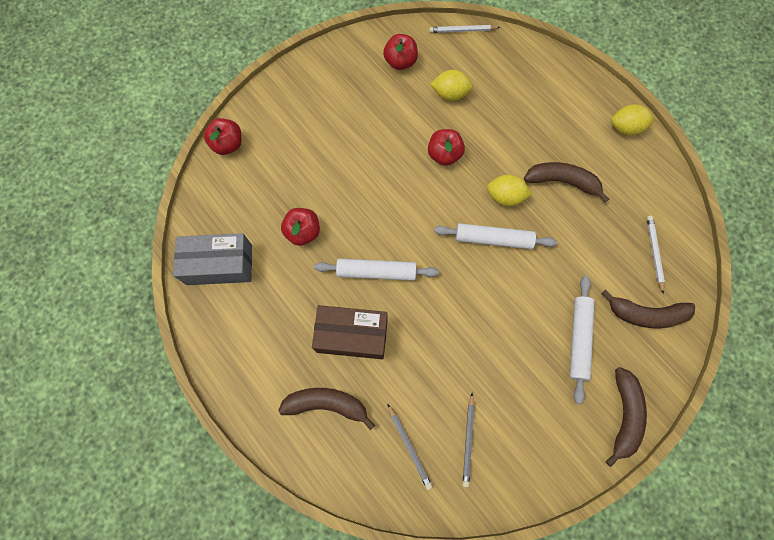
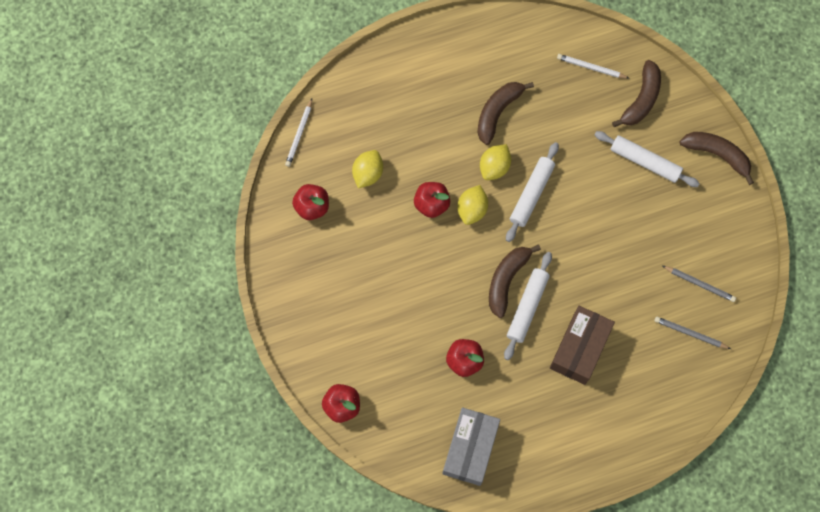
camera: 70 degrees left, 0 degrees up
(327, 404) = (633, 390): brown banana -> brown banana (506, 280)
(409, 447) = (690, 333): grey pencil -> grey pencil turned 150 degrees counterclockwise
(625, 128) = (464, 35): yellow lemon -> yellow lemon (472, 210)

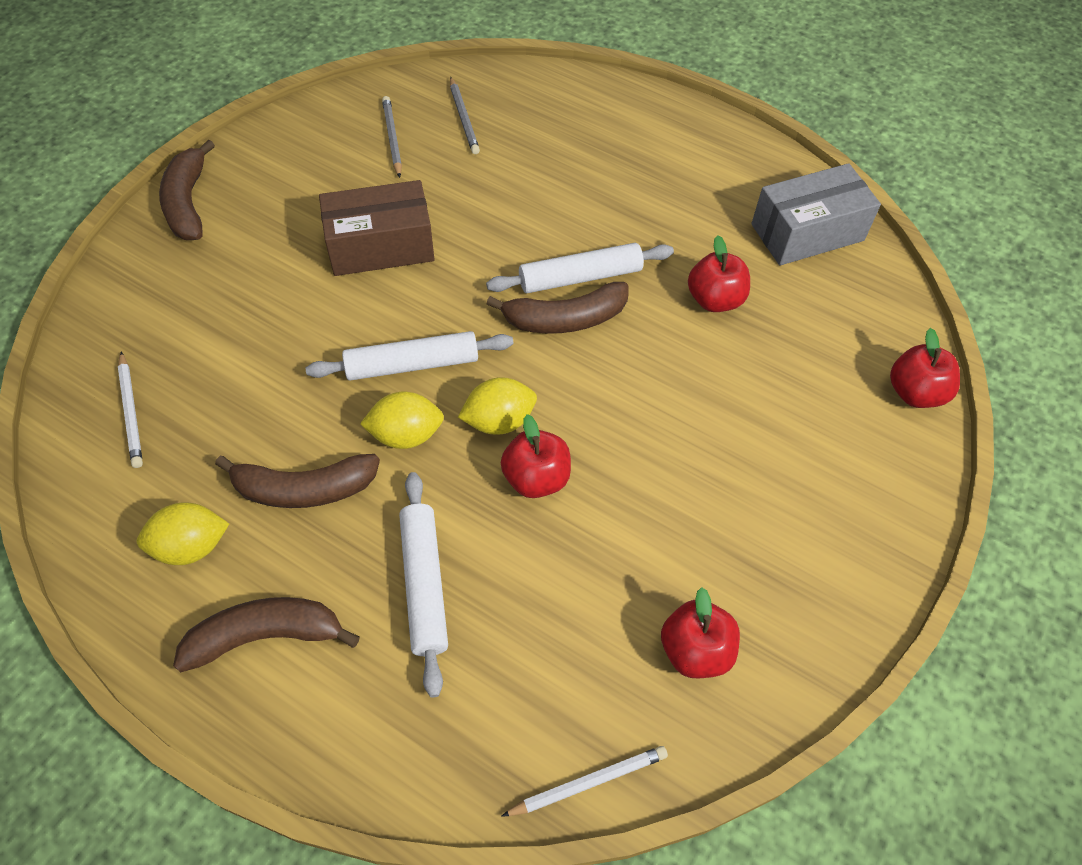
camera: 130 degrees left, 15 degrees down
(368, 174) = (564, 606): yellow lemon -> yellow lemon (191, 546)
(579, 348) = (581, 200): brown box -> brown box (380, 246)
(641, 99) = (151, 322): brown banana -> brown banana (266, 636)
(645, 162) = (256, 268): white rolling pin -> white rolling pin (424, 584)

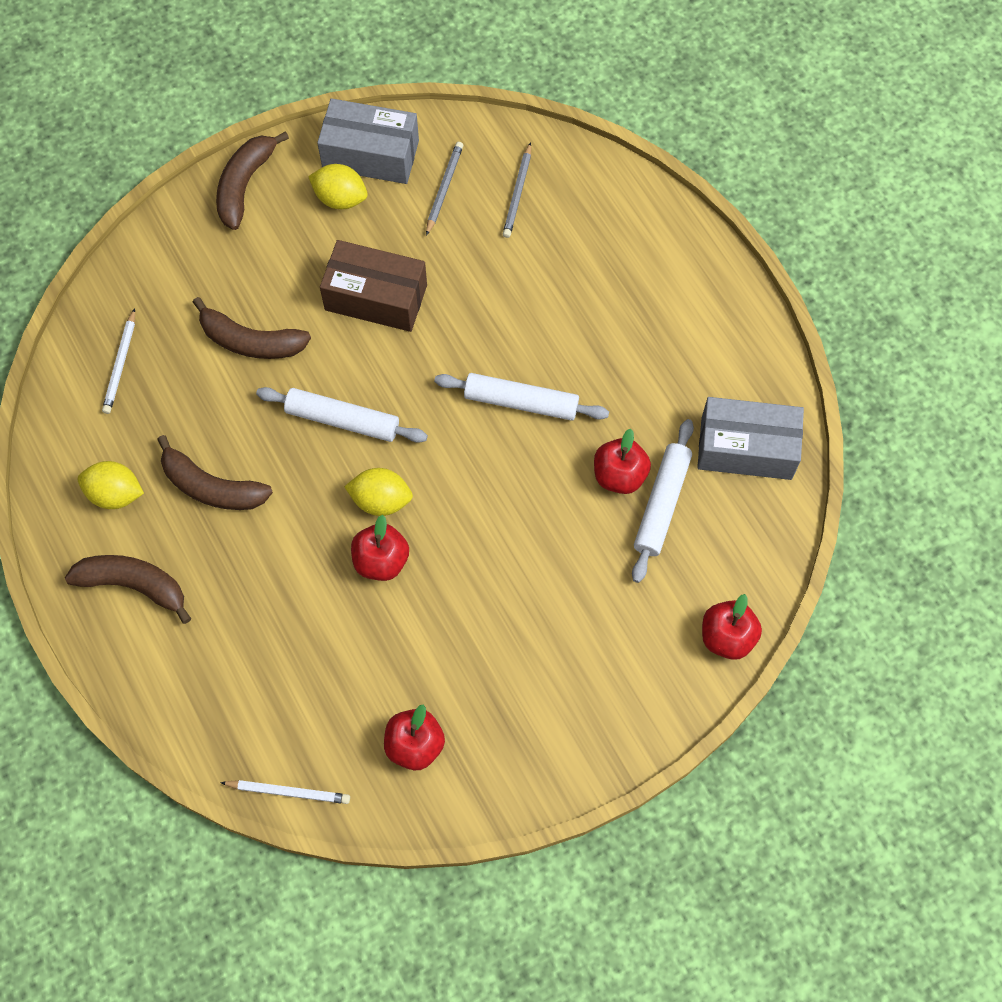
camera: 30 degrees right, 10 degrees up
(304, 136) = (370, 154): none -> grey box
(406, 435) = (306, 478): yellow lemon -> yellow lemon (340, 198)
(424, 584) = (256, 601): white rolling pin -> white rolling pin (661, 504)
(565, 319) = (484, 435): brown banana -> brown banana (251, 341)

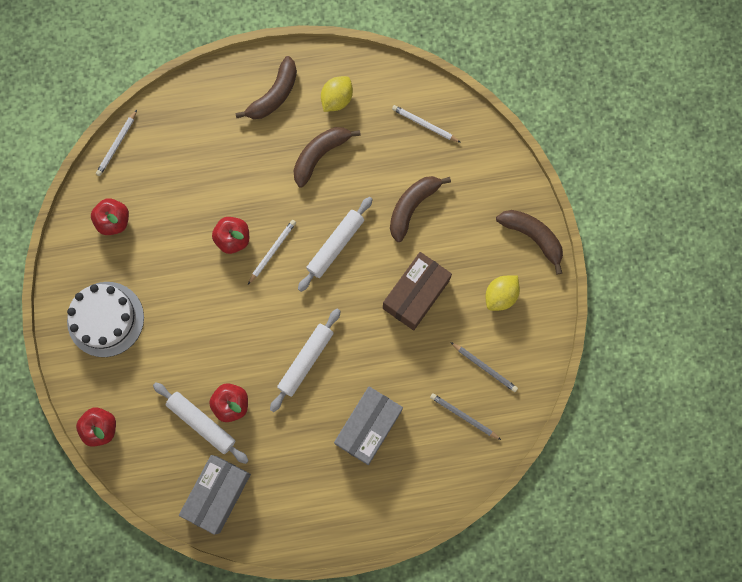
camera: 110 degrees right, 10 degrees up
(370, 154) = (529, 327): grey box -> grey box (368, 427)
(381, 500) = (272, 251): yellow lemon -> white pencil
(569, 695) = (105, 319): none -> white cake

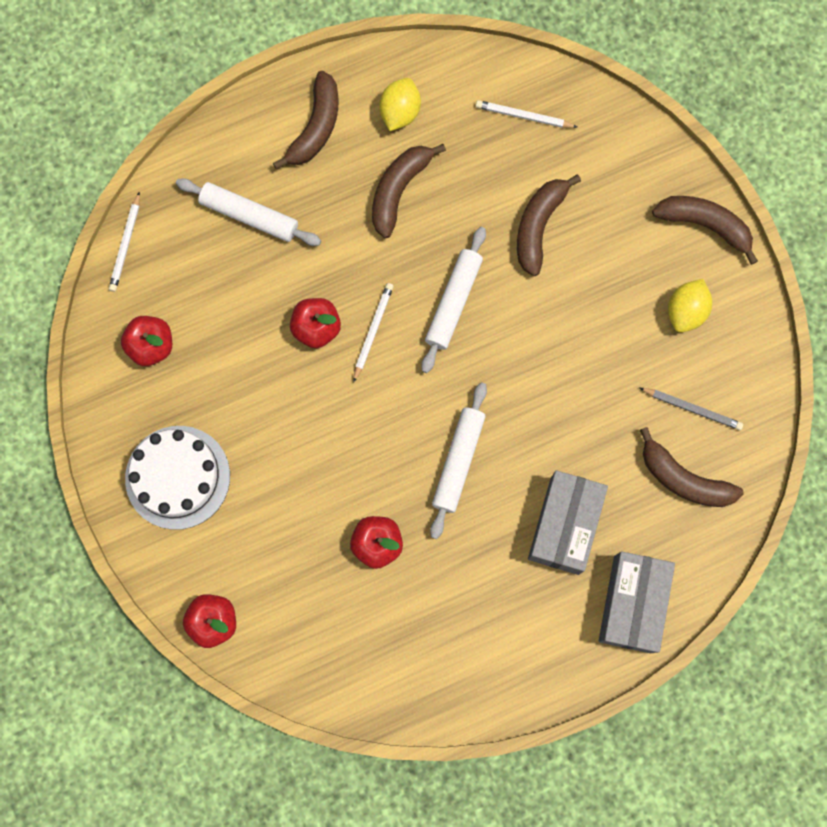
camera: 15 degrees left, 0 degrees up
(202, 423) = (345, 579): white rolling pin -> white rolling pin (249, 216)
(218, 494) = (393, 666): grey box -> grey box (632, 604)
(416, 294) = (576, 338): brown box -> none
(463, 416) = (683, 479): grey pencil -> brown banana

